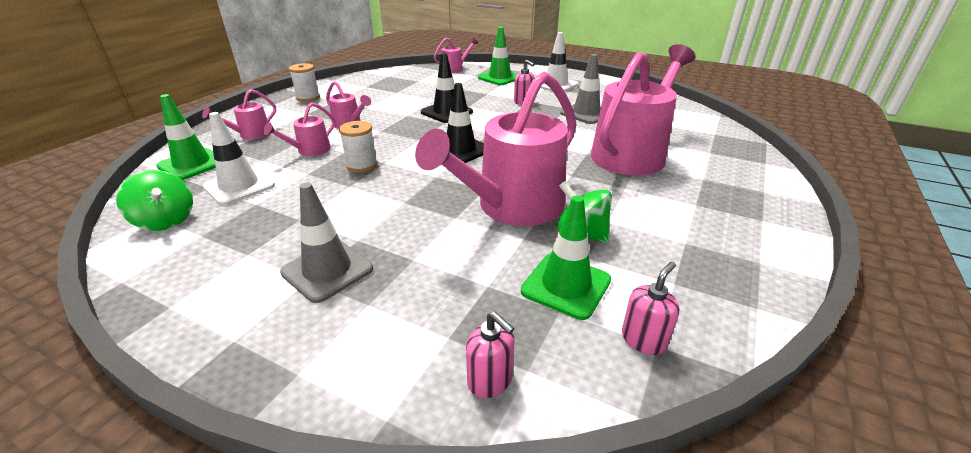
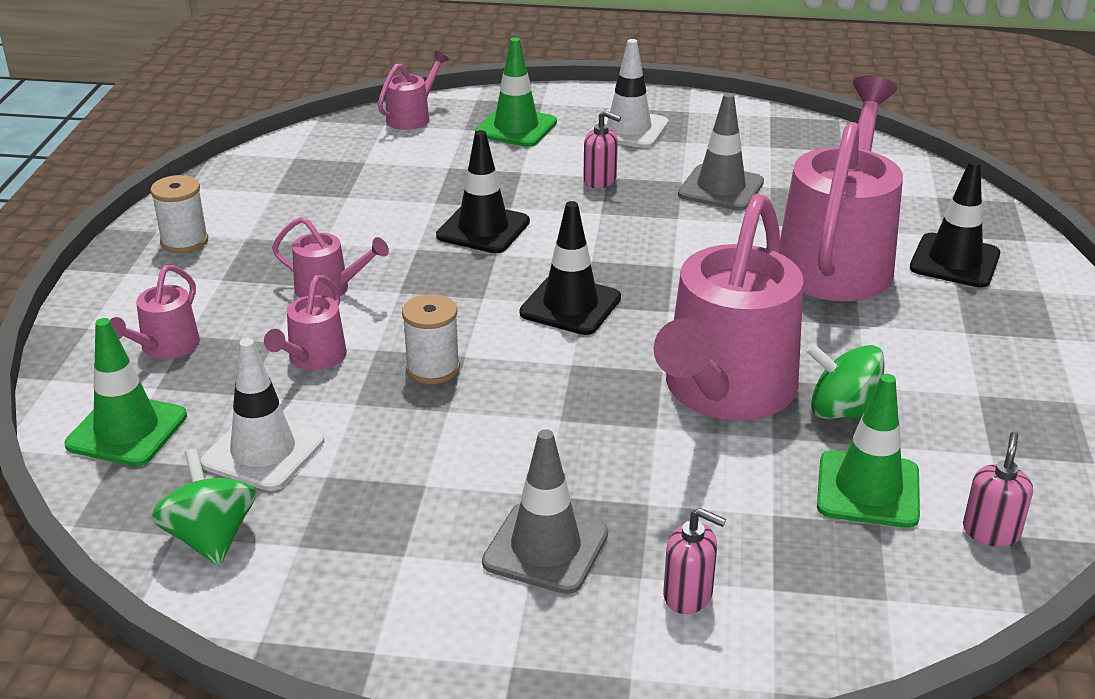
camera: 20 degrees left, 0 degrees up
(166, 221) = (210, 538): green spinning top -> green spinning top turned 135 degrees counterclockwise
(490, 380) = (854, 621): pink soap dispenser -> pink soap dispenser (688, 595)
(709, 166) = (954, 261): none -> black traffic cone

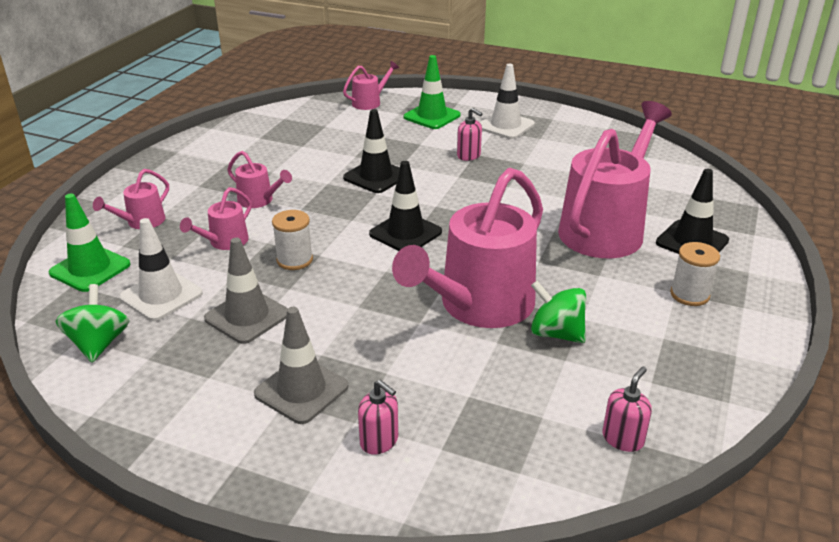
camera: 15 degrees right, 0 degrees up
(184, 241) = (190, 160): white spool -> white spool (689, 295)
(721, 188) = (548, 171): grey traffic cone -> grey traffic cone (247, 316)
(868, 490) = (546, 391): green traffic cone -> none

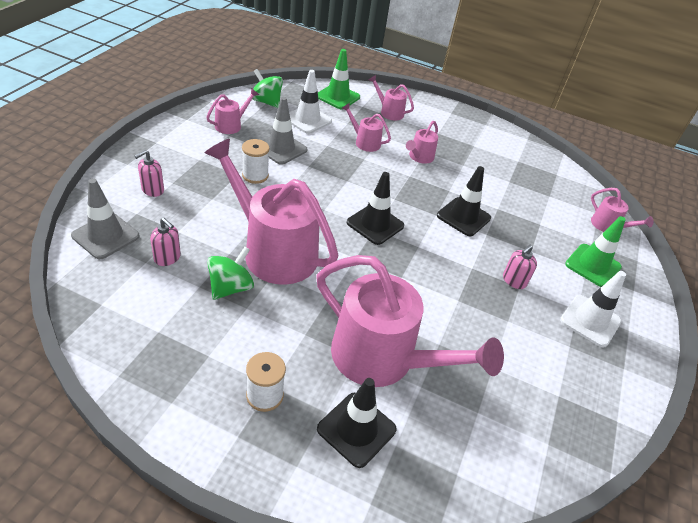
camera: 85 degrees right, 10 degrees up
(99, 344) = (266, 102): green spinning top -> green spinning top turned 135 degrees counterclockwise
(177, 377) = (231, 125): none -> pink watering can
(294, 260) = (341, 169): white spool -> white spool (255, 175)
(301, 390) = (206, 165): grey traffic cone -> grey traffic cone (105, 236)
(623, 439) = (108, 298): pink soap dispenser -> pink soap dispenser (167, 258)

